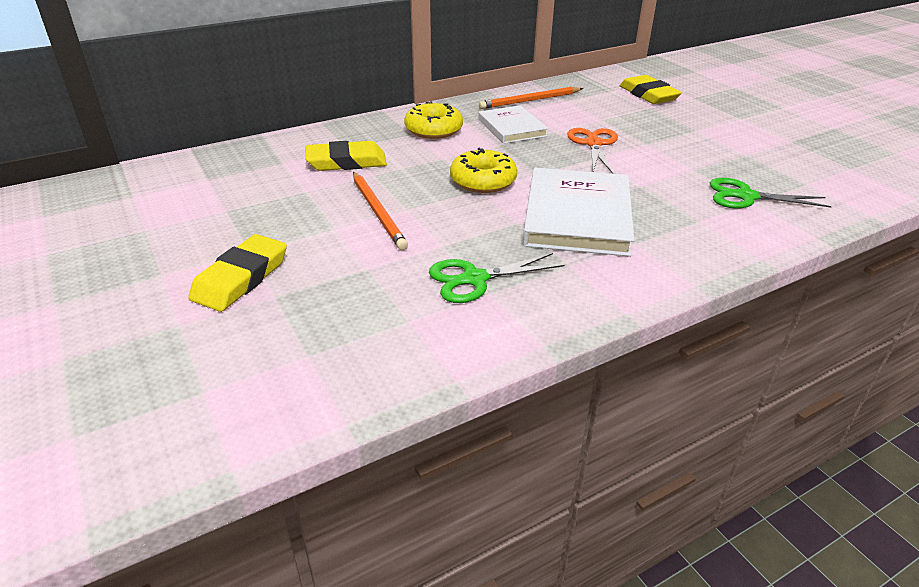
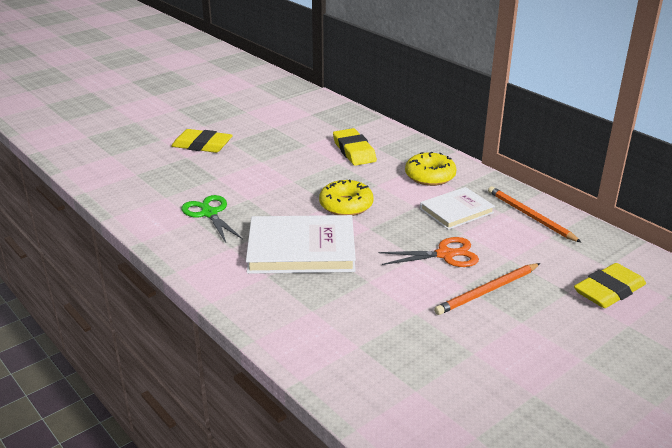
camera: 80 degrees right, 5 degrees down
(378, 212) = (285, 172): orange pencil -> orange pencil (487, 291)
(746, 197) = (368, 342): green scissors -> none

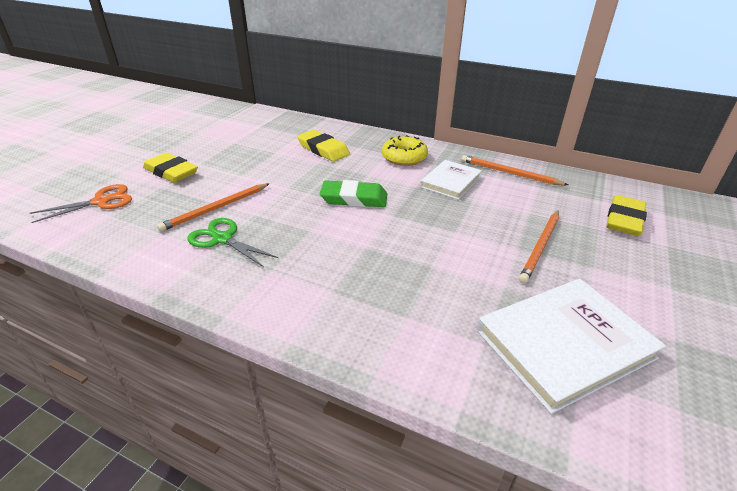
camera: 25 degrees left, 5 degrees up
(202, 145) = (171, 172): yellow eraser -> yellow eraser turned 45 degrees clockwise
(219, 187) = (216, 208): none -> orange pencil
(301, 249) = (345, 252): white book -> white book (564, 344)
(346, 205) = (354, 198): yellow donut -> green eraser
(445, 254) = (476, 223): orange scissors -> orange scissors (101, 201)

